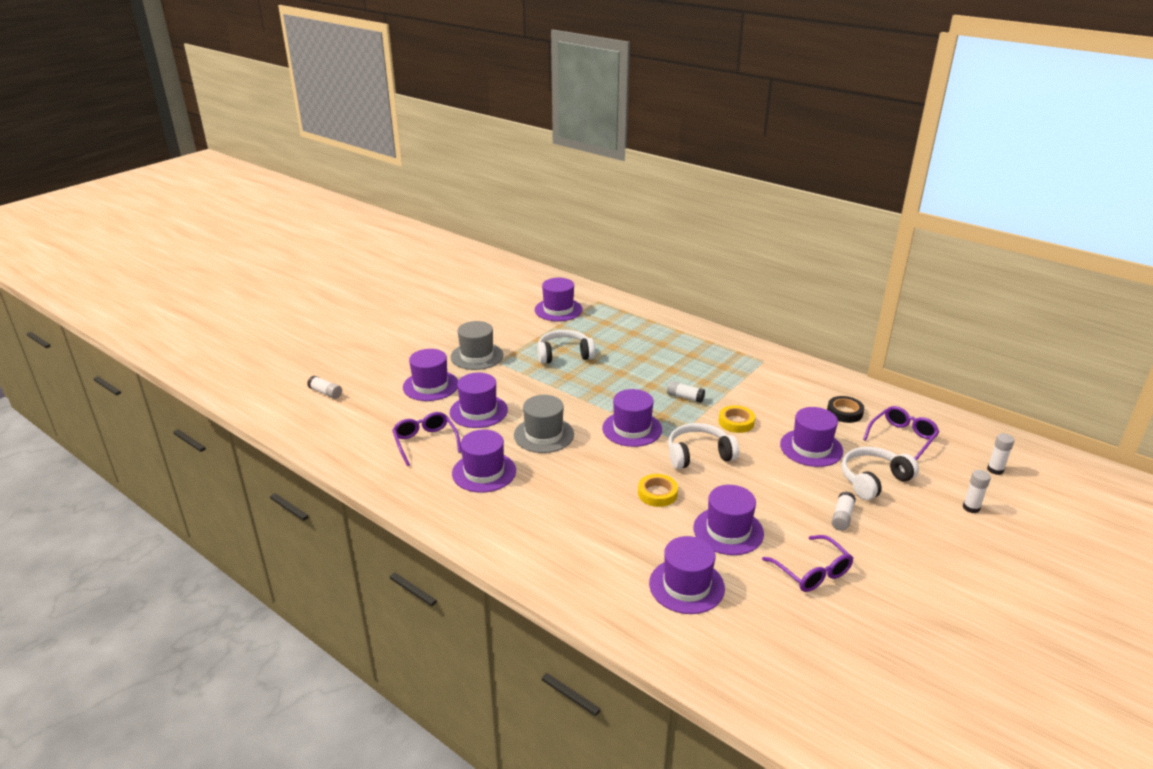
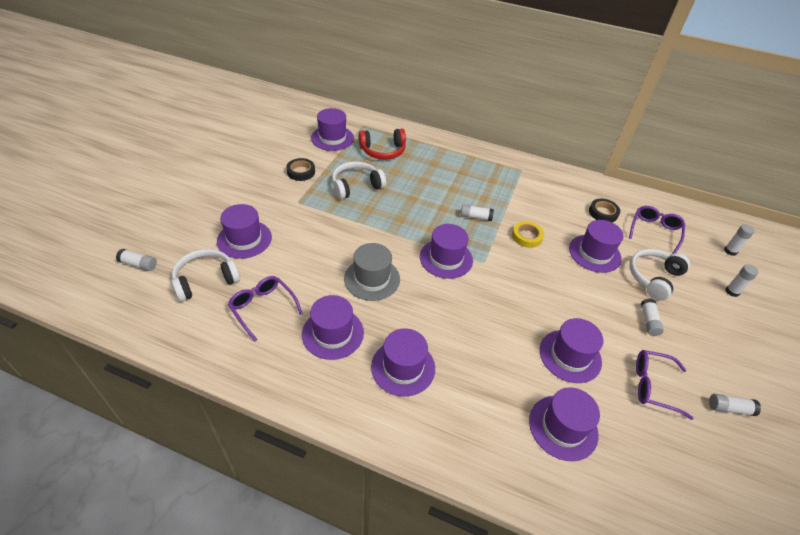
camera: 20 degrees left, 15 degrees up
(477, 356) = (277, 198): grey hat -> none
(478, 411) = (301, 262): purple hat -> purple hat (403, 367)
(511, 336) = (301, 172): none -> black tape
(609, 327) = (383, 151): none -> red headphones
(657, 493) = (496, 326): yellow tape -> none
(698, 454) = (512, 277): white headphones -> white headphones (205, 280)
(812, 572) = (653, 386): purple glasses -> purple glasses turned 150 degrees clockwise
(896, 607) = (729, 408): none -> white glue stick

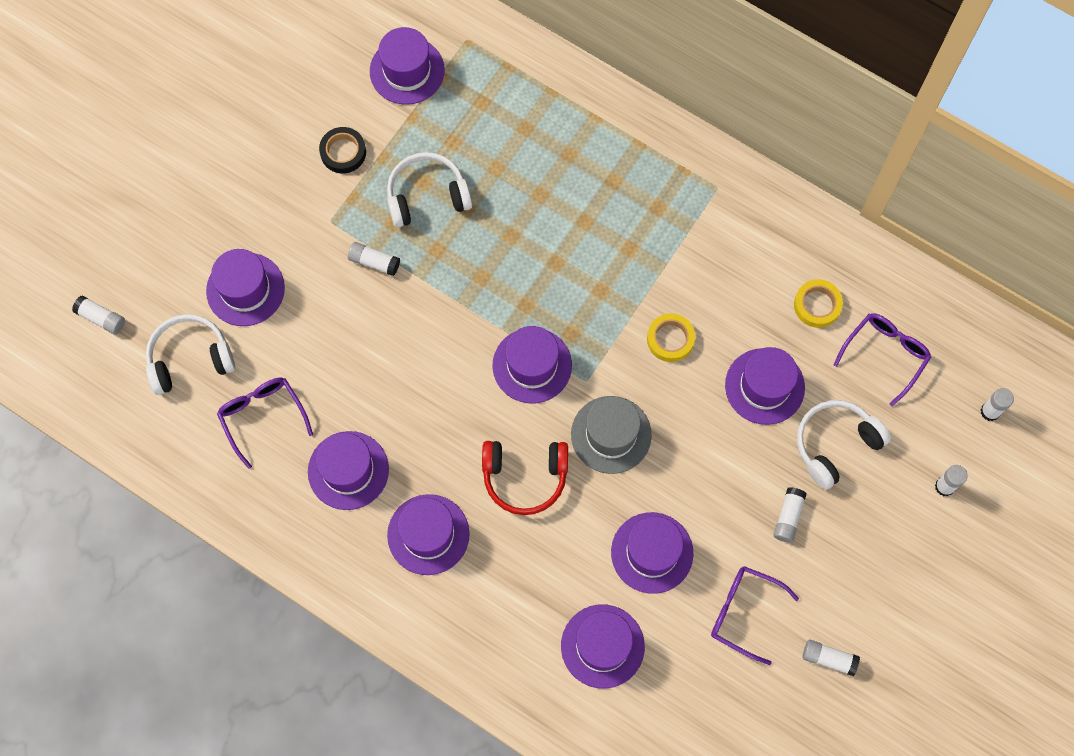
camera: 15 degrees right, 25 degrees up
(372, 279) = (416, 388): grey hat -> grey hat (611, 434)
(383, 151) = (488, 114): red headphones -> red headphones (525, 477)
(475, 217) = (602, 288): white glue stick -> white glue stick (374, 262)
(603, 213) = (817, 305): black tape -> yellow tape

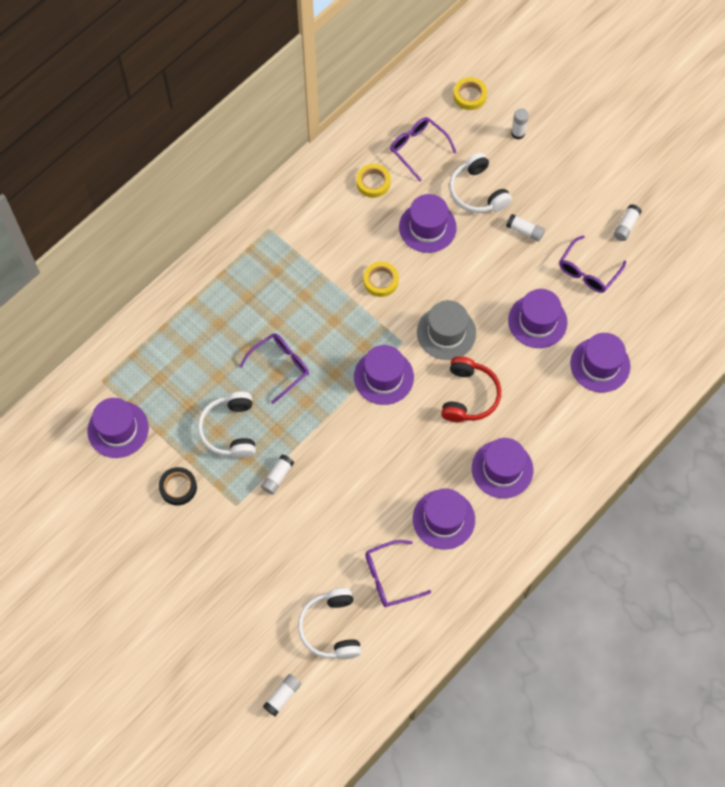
camera: 80 degrees left, 5 degrees down
(245, 289) = (280, 578): purple hat -> none
(523, 238) = (280, 367): none -> purple glasses
(990, 411) = (469, 96): white glue stick -> yellow tape

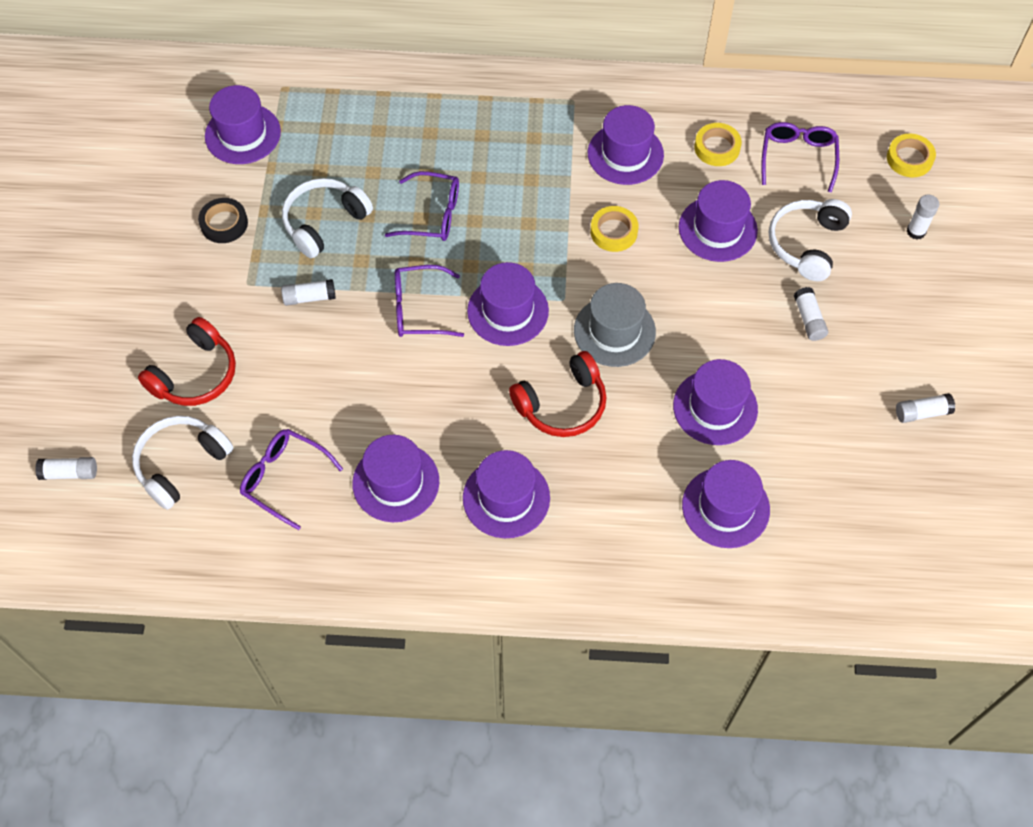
camera: 50 degrees right, 5 degrees down
(275, 578) = (195, 374): none -> red headphones
(333, 232) = (625, 154): none -> purple hat
(588, 271) = (826, 414): purple glasses -> purple glasses (419, 309)

